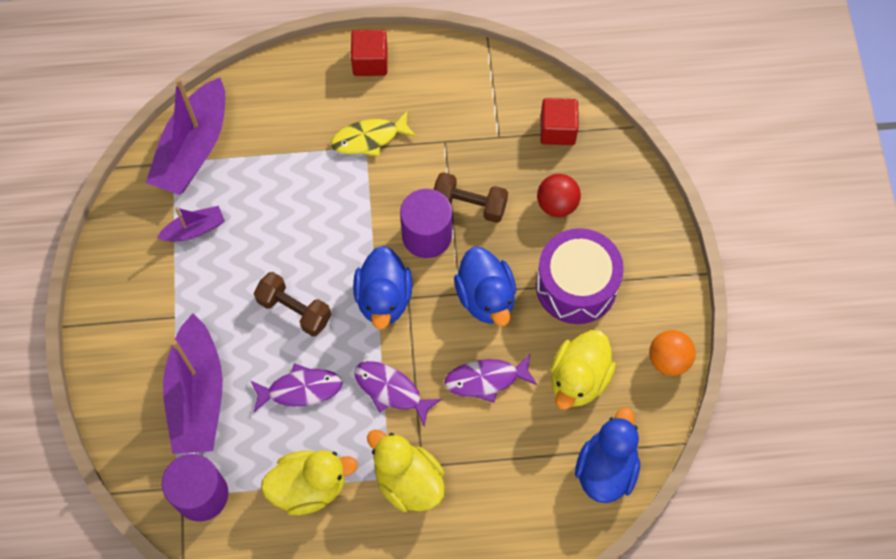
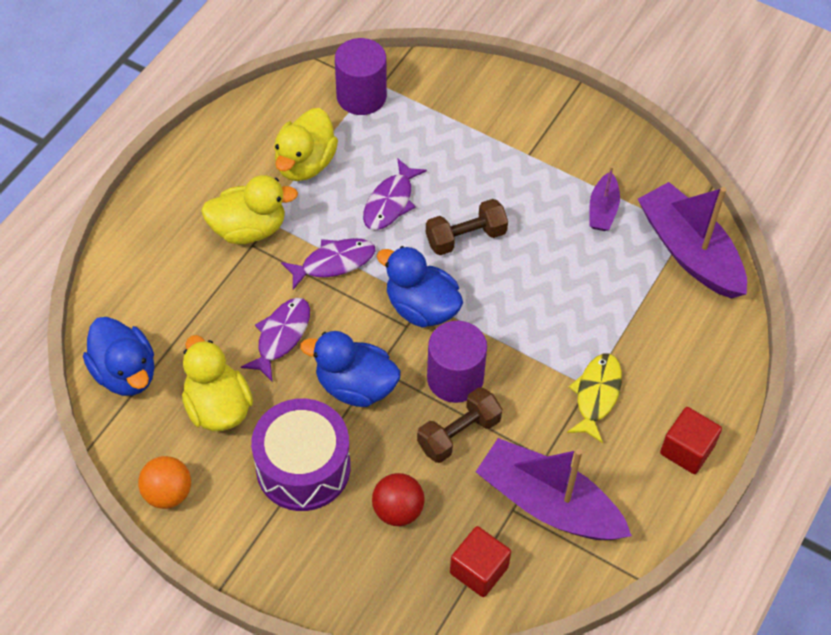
camera: 125 degrees right, 10 degrees down
(197, 395) = (445, 134): purple boat -> purple boat (549, 503)

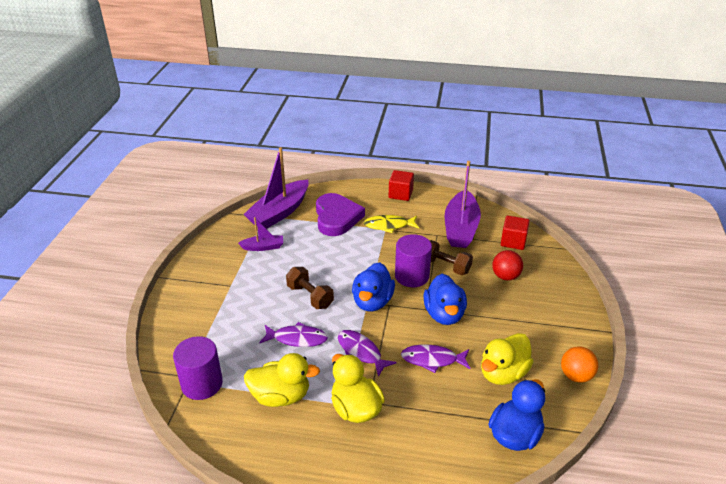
camera: 110 degrees left, 20 degrees down
(303, 467) = (511, 320): purple drum -> none
(646, 327) = (336, 218): none -> purple heart

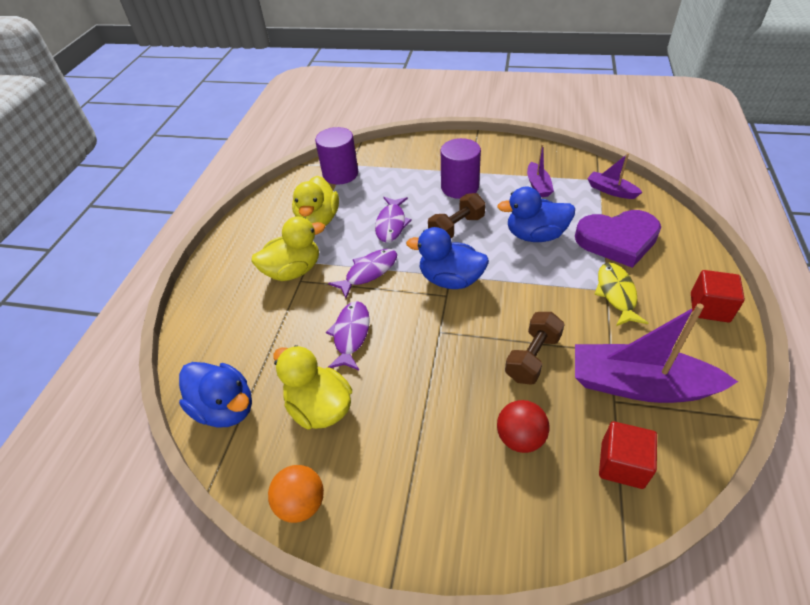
camera: 95 degrees right, 10 degrees up
(279, 212) = (611, 190): purple boat -> purple boat, size x0.50
(412, 276) = (504, 318): purple cylinder -> purple cylinder (459, 187)
(444, 314) = (429, 350): blue duck -> blue duck (535, 235)

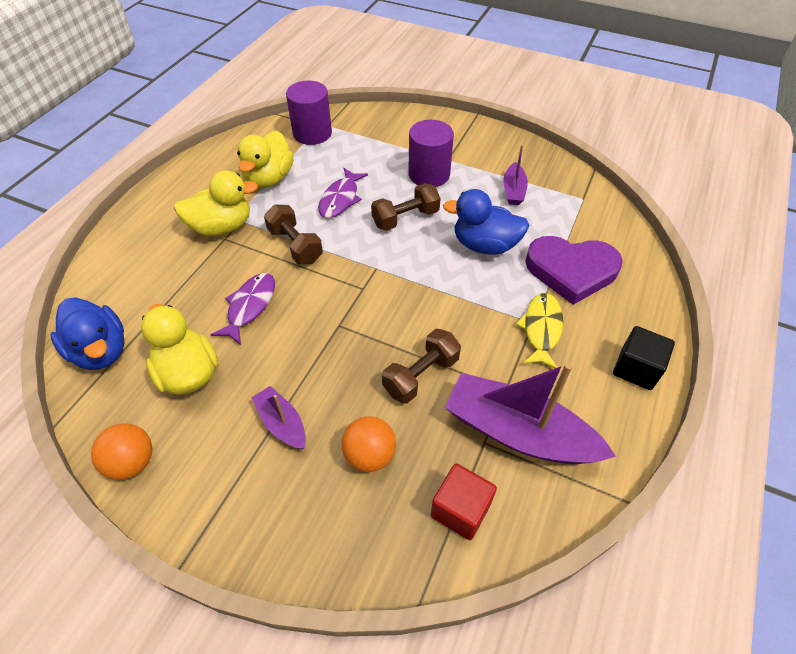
camera: 10 degrees right, 5 degrees up
(368, 272) = (295, 245): purple fish -> brown dumbbell
(450, 280) = (374, 273): blue duck -> none
(520, 438) = (370, 455): red ball -> orange ball
(611, 190) = (591, 213): purple boat -> purple boat (282, 423)
(709, 307) = (636, 369): red cube -> black cube

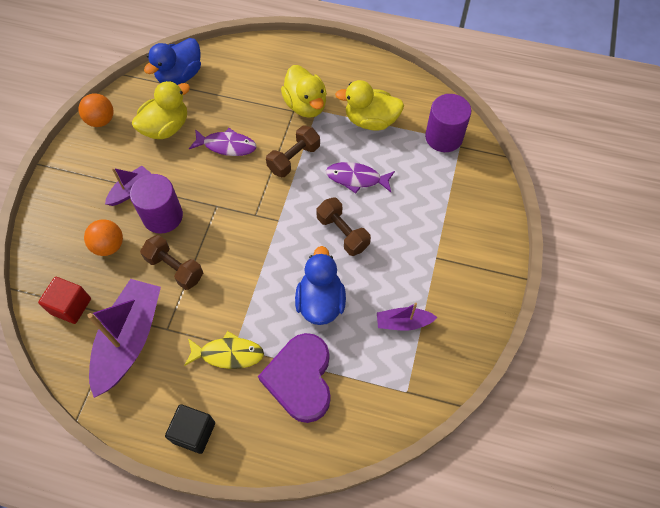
camera: 80 degrees right, 10 degrees up
(429, 174) = (409, 244): purple cylinder -> purple cylinder (162, 216)

